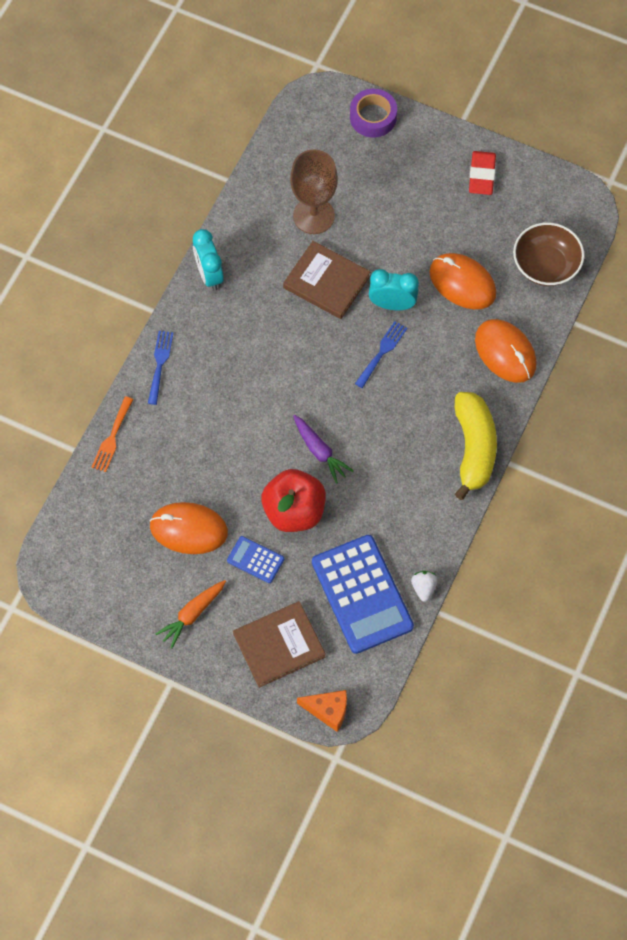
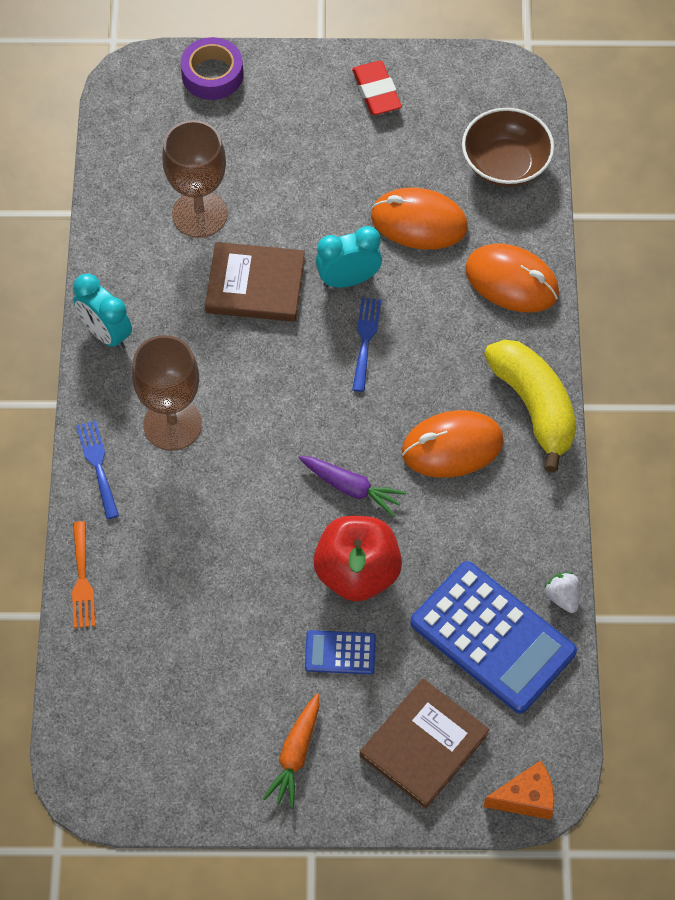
camera: 25 degrees left, 5 degrees down
(188, 529) = (237, 651): orange mouse -> orange mouse (452, 447)
(222, 357) = (172, 424): none -> brown goblet

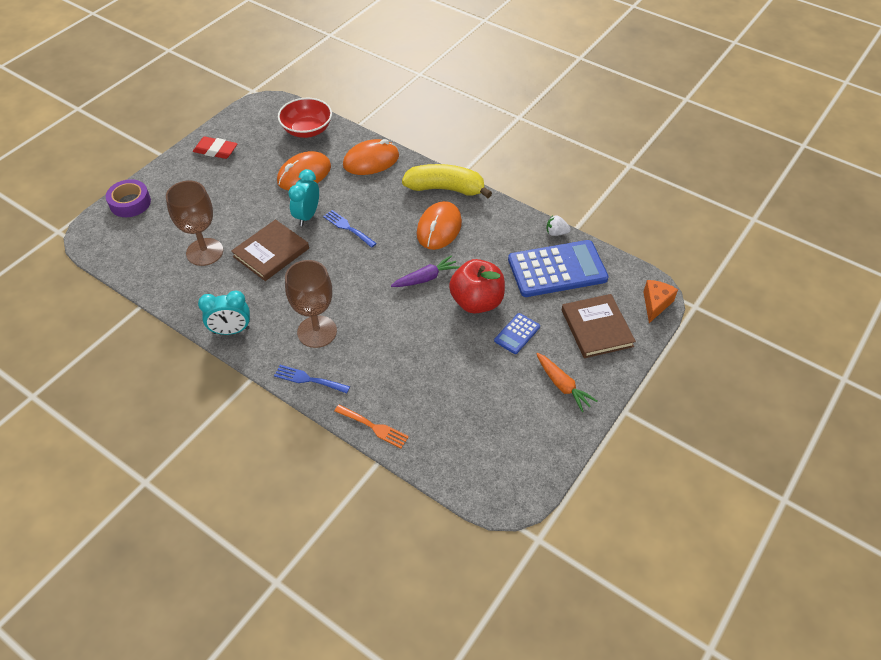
camera: 55 degrees left, 10 degrees down
(505, 164) = (307, 130): brown bowl -> red bowl

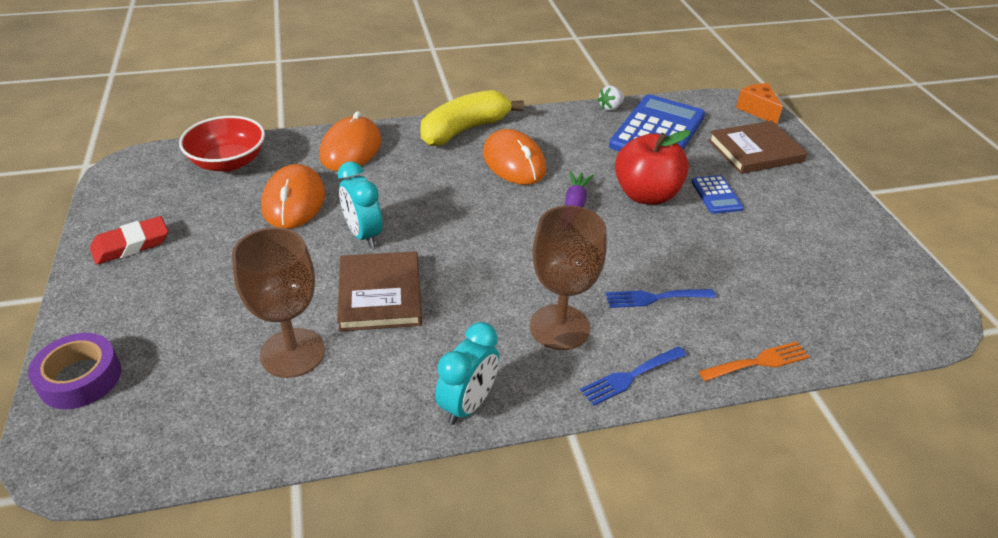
camera: 50 degrees left, 10 degrees down
(348, 228) = (426, 217): blue fork -> blue fork (655, 298)
(562, 385) = (810, 206): orange carrot -> none
(596, 328) = (755, 151): brown book -> brown book turned 45 degrees counterclockwise

